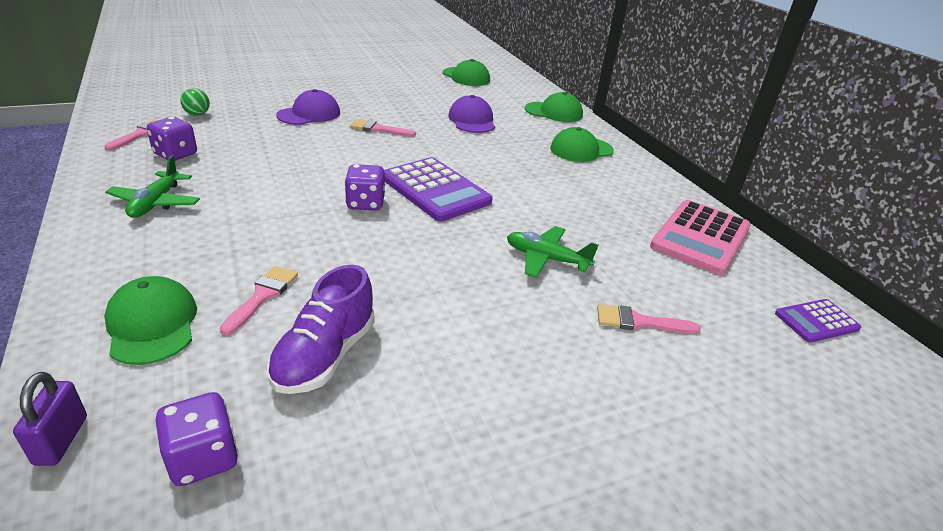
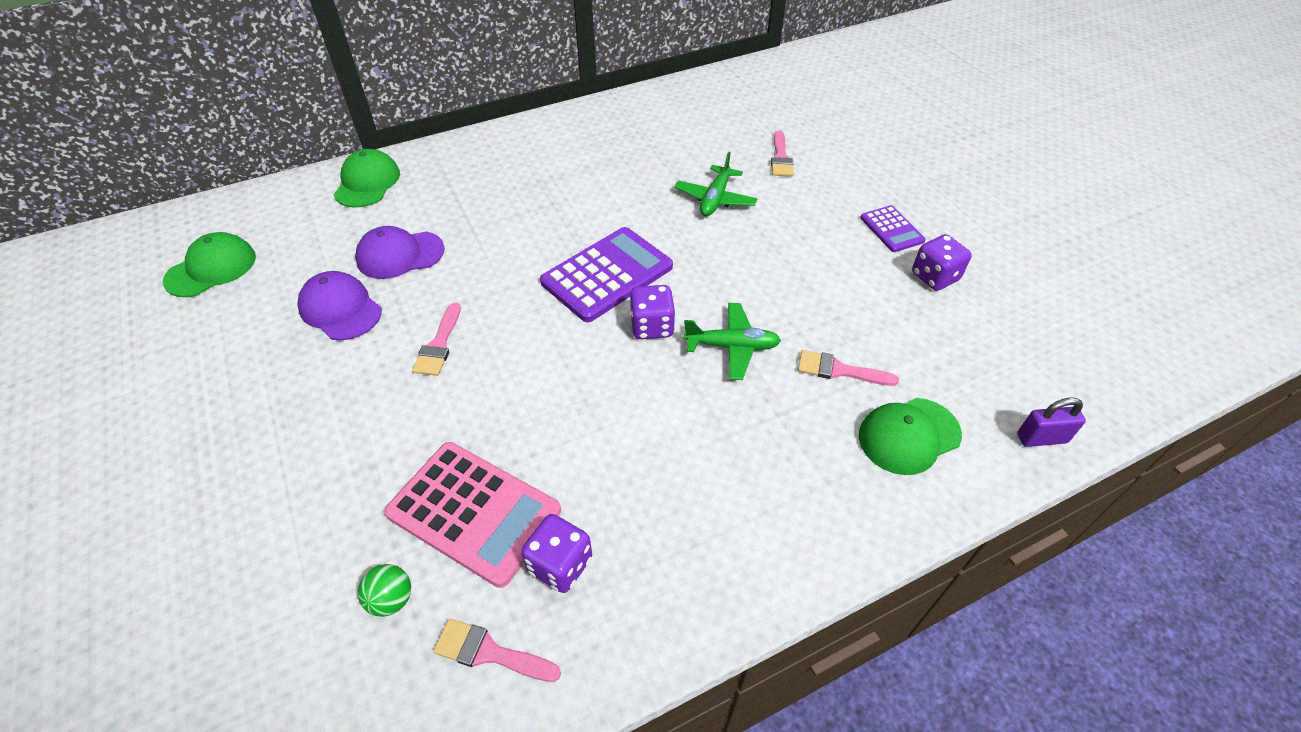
camera: 90 degrees left, 15 degrees up
(156, 203) = (705, 527): green plane -> green plane (732, 346)
(203, 458) = (1010, 355): purple dice -> purple dice (934, 277)
(309, 114) = (383, 437): purple cap -> purple cap (340, 309)
(325, 356) = (892, 314): purple shoe -> none
(581, 150) = (483, 167): green cap -> none
(700, 237) = (652, 114): pink calculator -> pink calculator (474, 512)
(816, 321) = (747, 84): purple calculator -> purple calculator (891, 229)

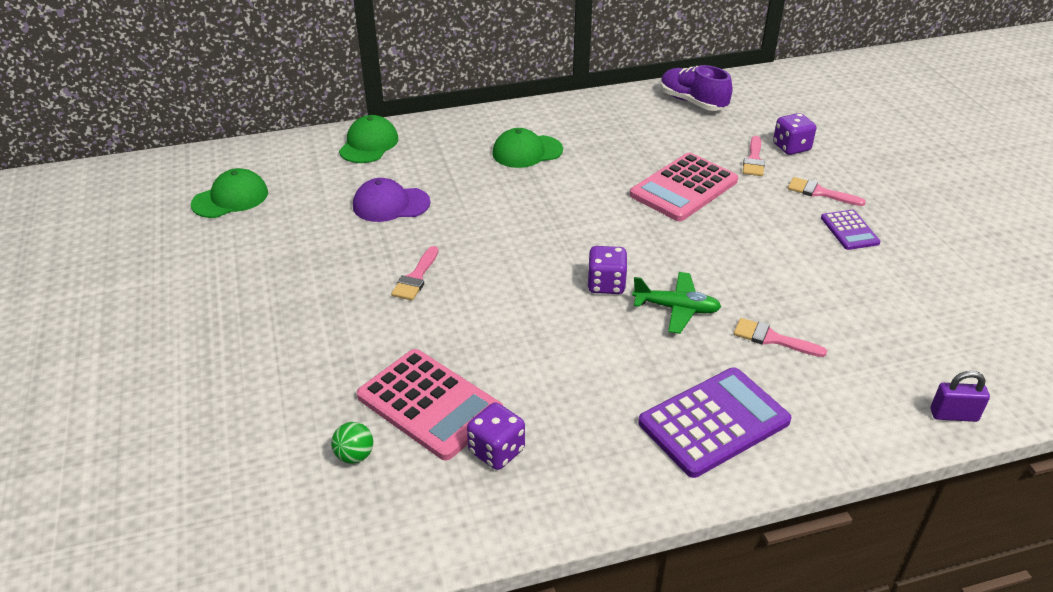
camera: 10 degrees right, 10 degrees down
(340, 309) = (335, 241): purple cap -> none
(489, 652) = (429, 503): pink brush -> pink brush (820, 192)
(607, 275) = (572, 239): purple calculator -> purple calculator (714, 422)
(707, 98) = (692, 102): none -> purple shoe
(715, 199) = (683, 188): green plane -> pink calculator
(909, 436) = (826, 397): green cap -> green cap (527, 152)
(934, 277) = (882, 274): purple dice -> purple dice (791, 147)

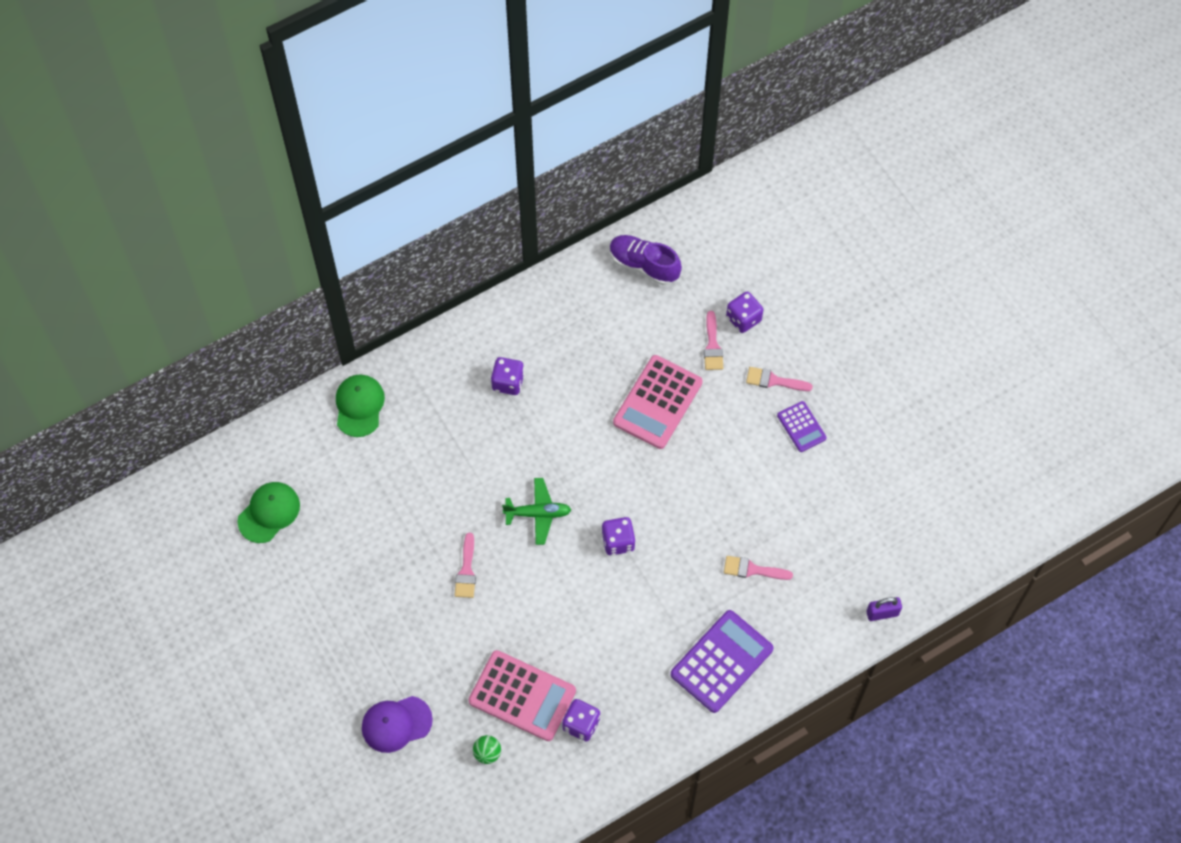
camera: 15 degrees left, 25 degrees up
(391, 204) = (412, 486): purple cap -> purple cap (396, 724)
(527, 152) = (508, 382): green cap -> purple dice
(676, 308) = (677, 555): green plane -> green plane (538, 514)

